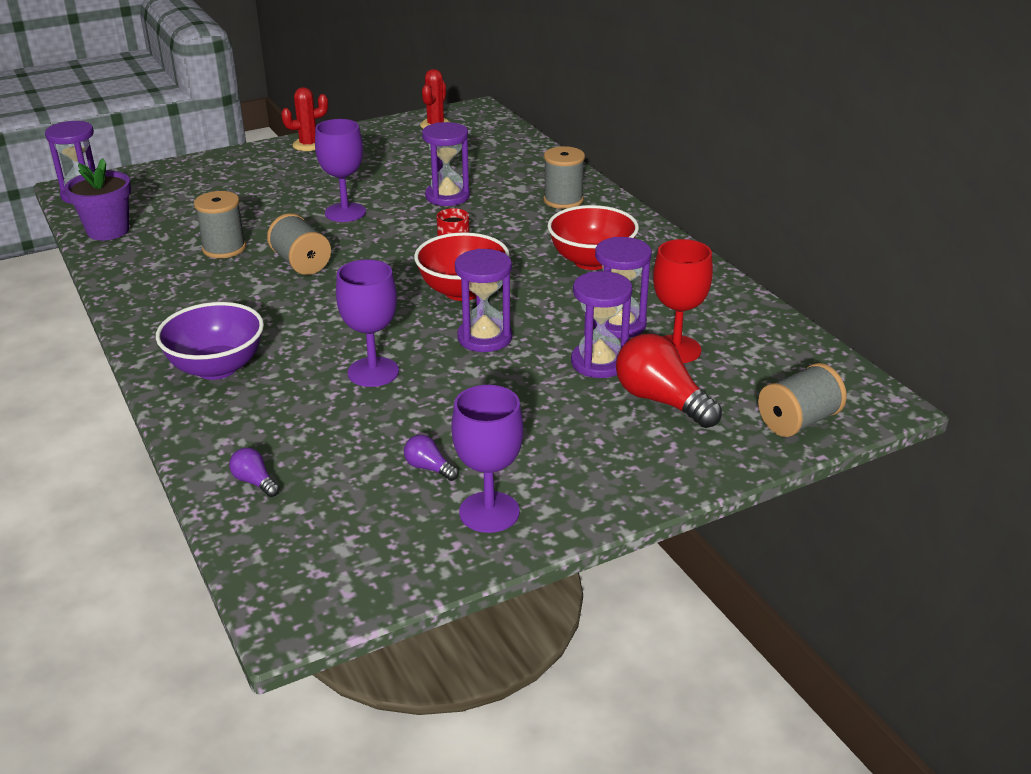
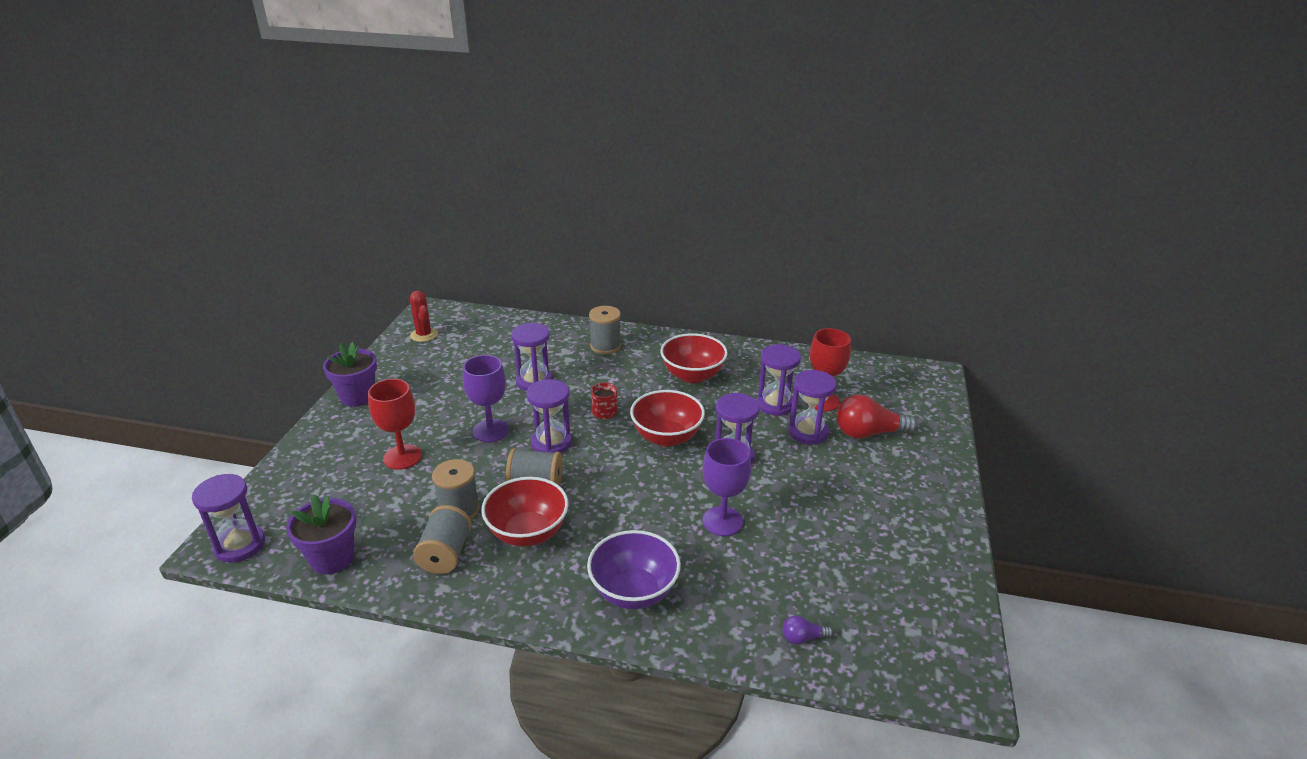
camera: 50 degrees left, 0 degrees up
(233, 288) = (528, 533): none -> red bowl
(258, 197) = (402, 457): none -> red goblet
(309, 145) = (357, 396): red cactus -> purple flower pot
(369, 244) = (551, 443): none -> purple hourglass
(429, 468) = (857, 551): purple light bulb -> none
(489, 512) = (923, 550): purple goblet -> none
(798, 422) = (929, 404): grey spool -> grey spool (445, 554)

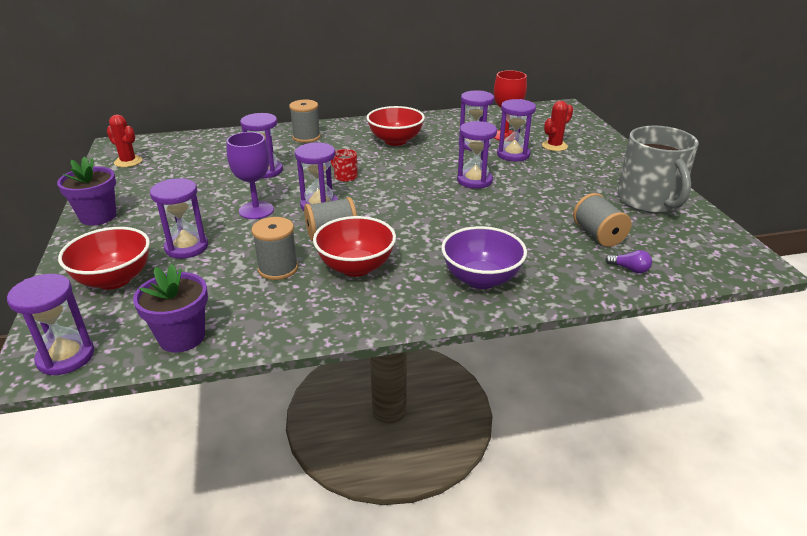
camera: 25 degrees left, 0 degrees up
(402, 457) = (186, 247): red goblet -> purple hourglass
(445, 554) = (294, 302): grey spool -> grey spool (598, 235)
(666, 437) = (412, 180): red bowl -> red bowl (114, 279)
(722, 521) = (504, 219): purple goblet -> none
(803, 638) = (629, 269): purple light bulb -> purple light bulb turned 120 degrees counterclockwise
(868, 433) = (554, 146): red light bulb -> red cactus
(914, 551) = (649, 201): none -> grey mug

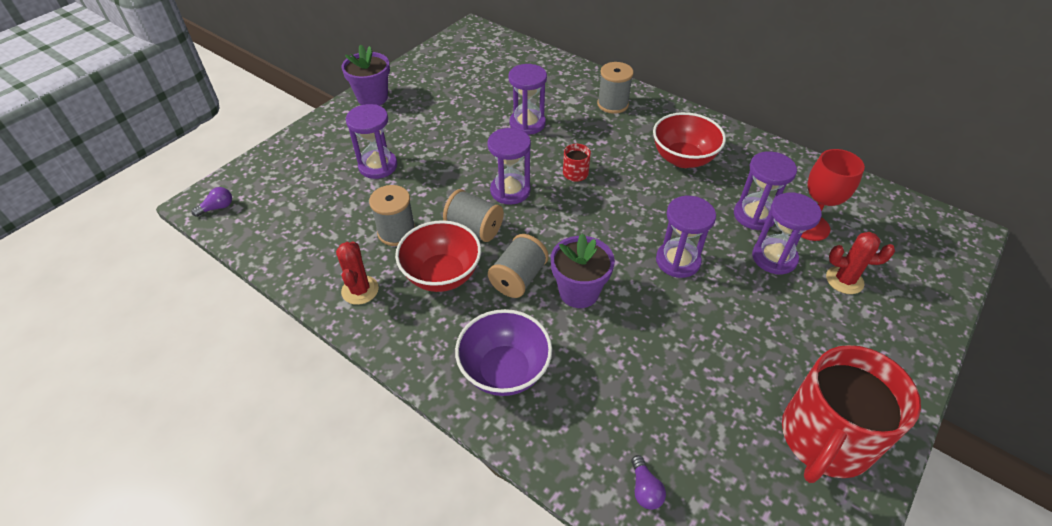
camera: 50 degrees right, 15 degrees up
(66, 357) = (217, 208): purple hourglass -> purple light bulb
(114, 279) = (309, 164): red bowl -> none
(128, 162) = (456, 52): red cactus -> red cactus (360, 290)
(182, 337) = (275, 244): purple flower pot -> purple flower pot (579, 292)
(256, 210) = (463, 162): purple goblet -> none
(598, 235) = (685, 425): grey spool -> grey spool (518, 278)
(649, 201) = (825, 438): grey mug -> red mug

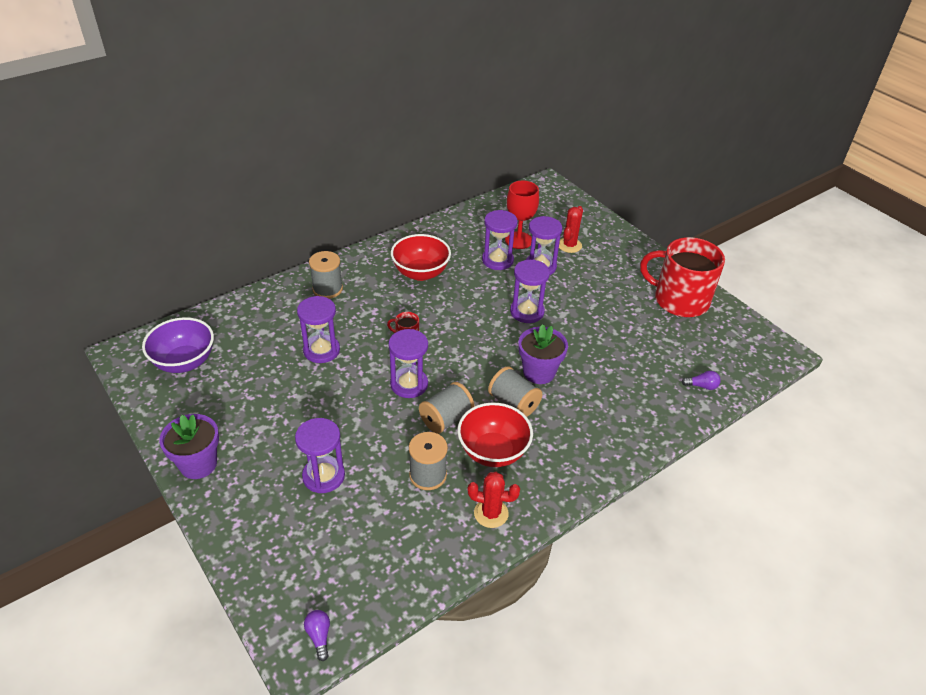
camera: 75 degrees left, 5 degrees down
(504, 371) = (600, 432): purple bowl -> purple bowl (184, 362)
(825, 438) = (679, 300): red mug -> red mug turned 150 degrees clockwise

